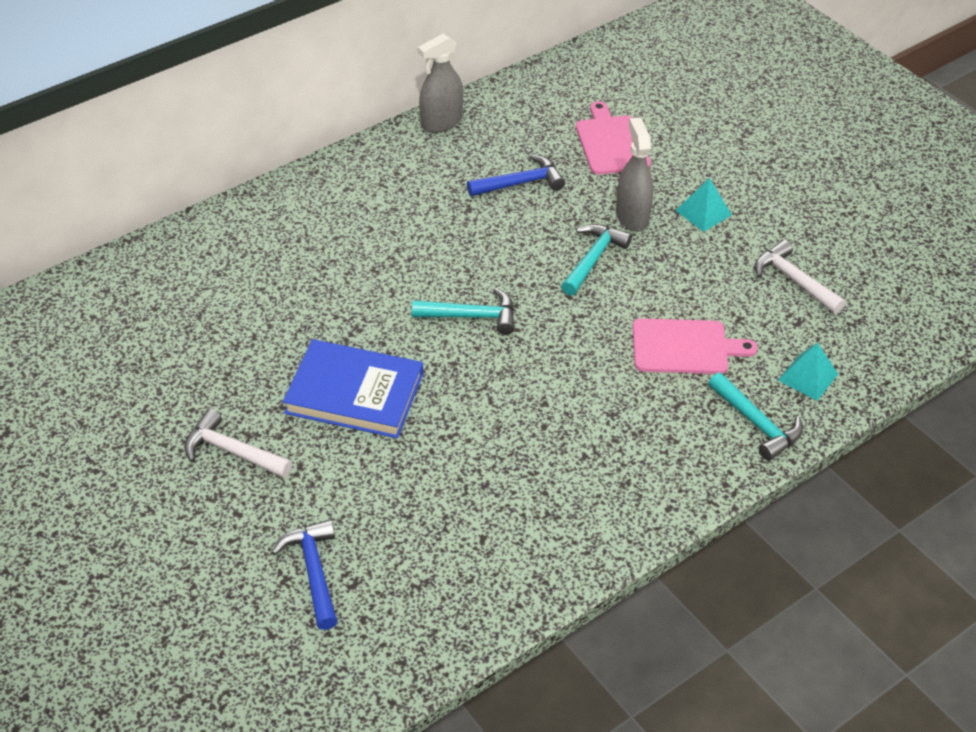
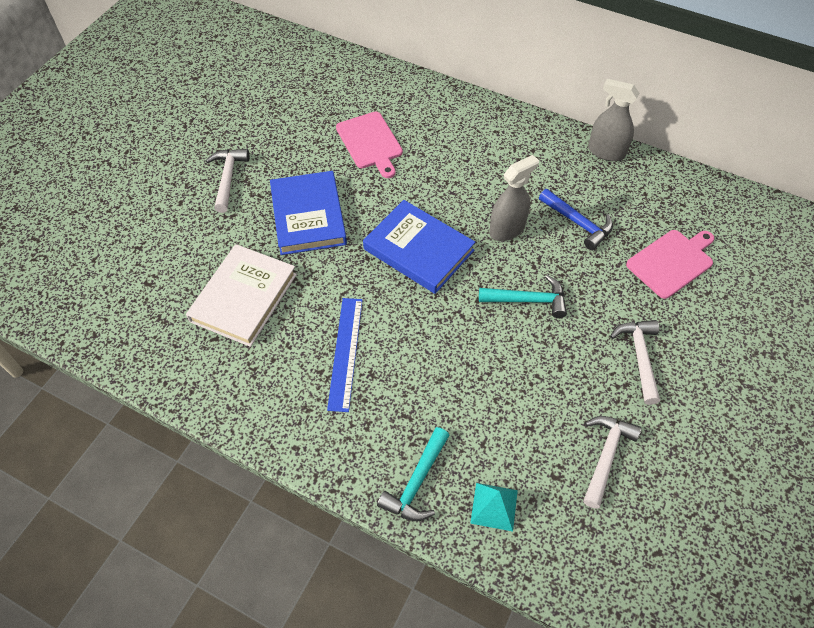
camera: 65 degrees right, 10 degrees up
(313, 571) = (150, 259): blue hammer -> none
(439, 492) = (244, 297): none -> white book
(472, 316) = (418, 250): turquoise hammer -> blue book
(572, 426) = (345, 352): none -> blue ruler
(632, 216) = (595, 308): grey spray bottle -> grey spray bottle (507, 229)
(684, 347) = (471, 398): pink cutting board -> pink cutting board (370, 142)
(703, 212) = (639, 357): turquoise pyramid -> white hammer

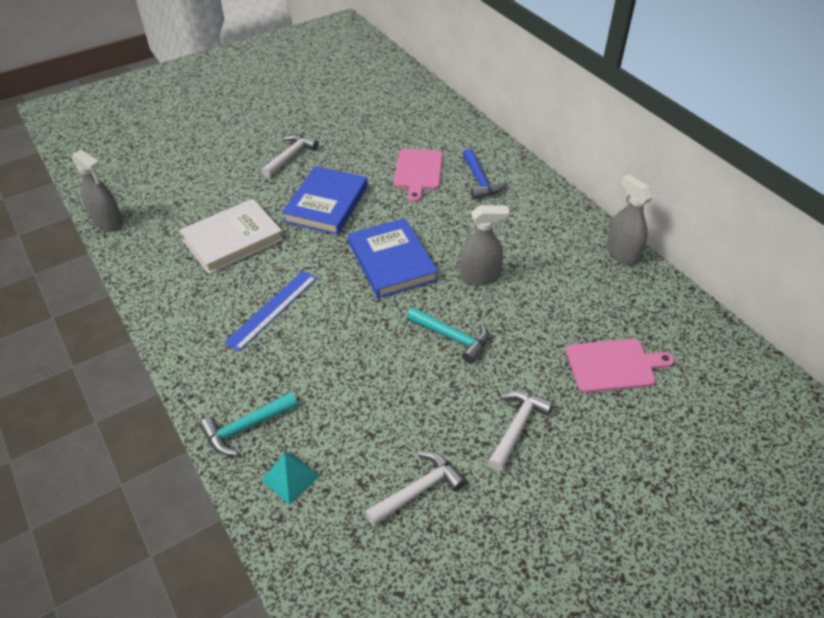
camera: 30 degrees right, 10 degrees down
(87, 340) = (107, 222): none -> grey spray bottle
(578, 223) = (548, 298): blue hammer -> blue hammer (480, 181)

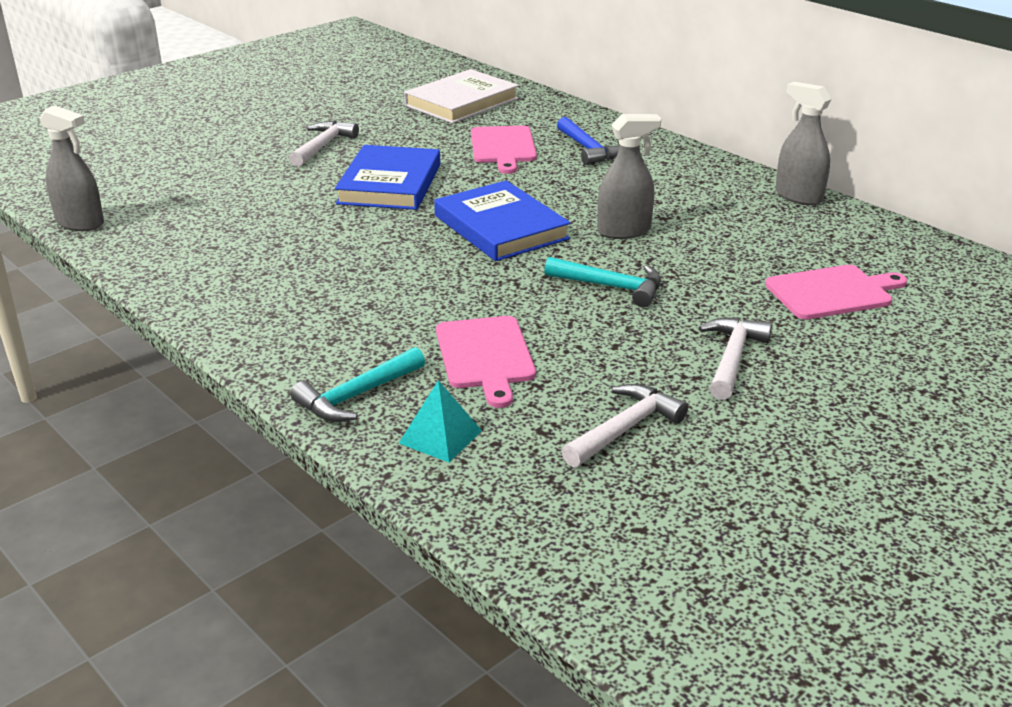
camera: 10 degrees left, 15 degrees down
(232, 239) = (270, 225): white book -> white book (461, 102)
(272, 309) = (351, 283): blue ruler -> none
(343, 399) = (485, 356): none -> pink cutting board

